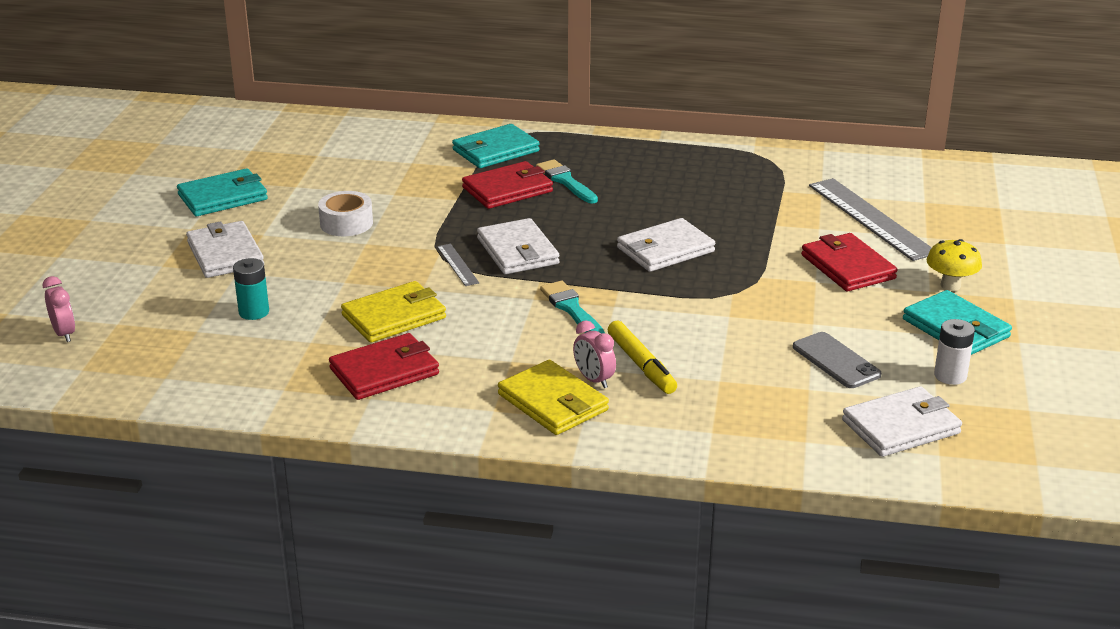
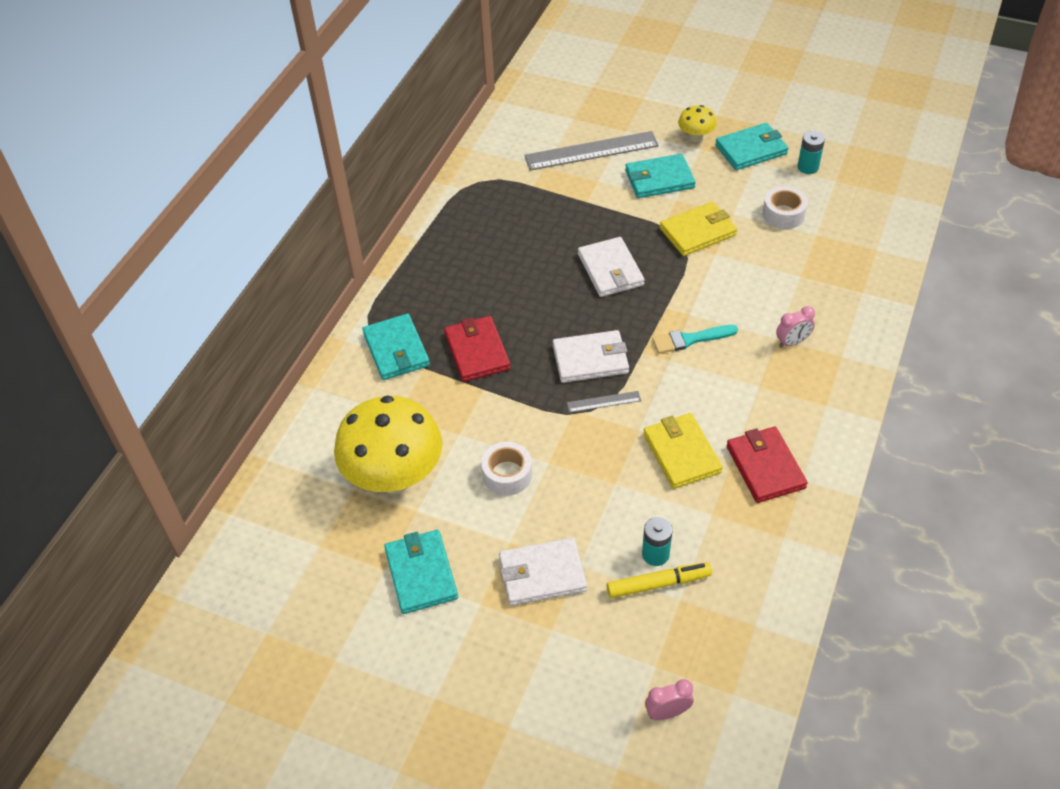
camera: 75 degrees left, 20 degrees up
(333, 171) = (394, 477): none -> yellow mushroom
(553, 402) = (819, 370): yellow wallet -> yellow wallet (698, 232)
(565, 181) = (474, 311): turquoise brush -> none
(641, 365) = (775, 313): yellow marker -> yellow marker (658, 584)
(836, 361) = (783, 214): grey phone -> white tape
(847, 267) = (659, 179): red wallet -> turquoise wallet
(901, 427) = (863, 203): white wallet -> none
(950, 376) = (808, 167): white battery -> turquoise battery

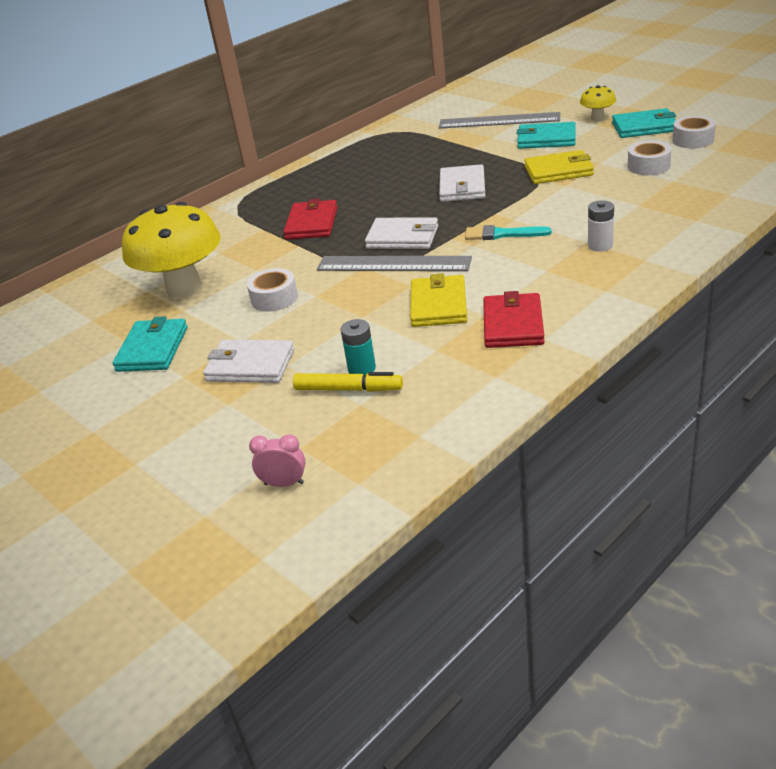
camera: 25 degrees right, 15 degrees down
(396, 350) = (249, 216): turquoise wallet -> none
(604, 402) = (393, 264): grey ruler -> grey ruler, size x2.17
(792, 342) = (600, 245): pink clock -> white battery
(808, 167) = (693, 140): turquoise battery -> white tape

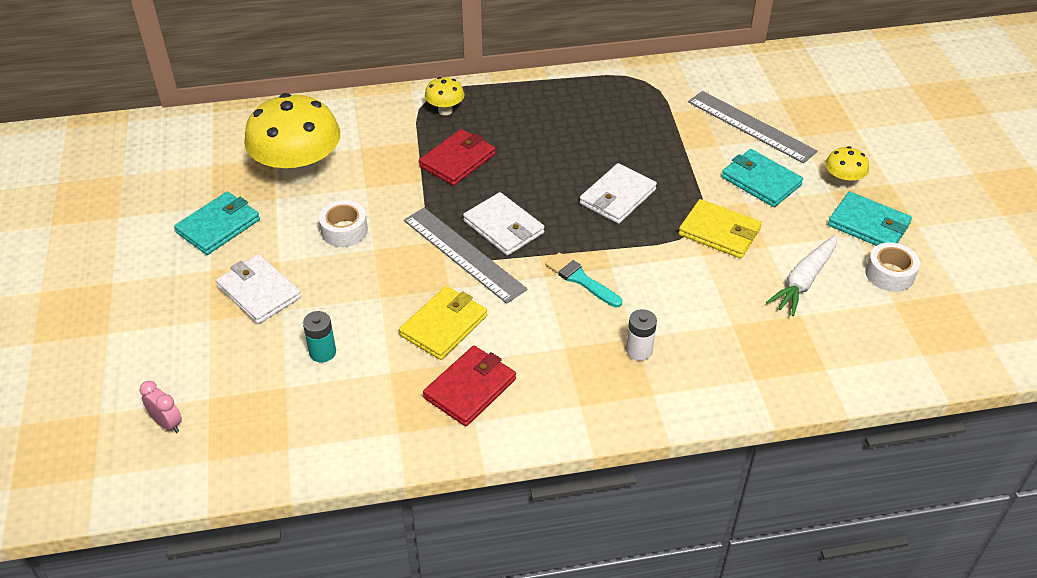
camera: 30 degrees right, 10 degrees up
(261, 205) = (445, 110): none -> yellow mushroom
(348, 389) = (293, 366): yellow marker -> none
(648, 166) = (803, 281): white tape -> white carrot

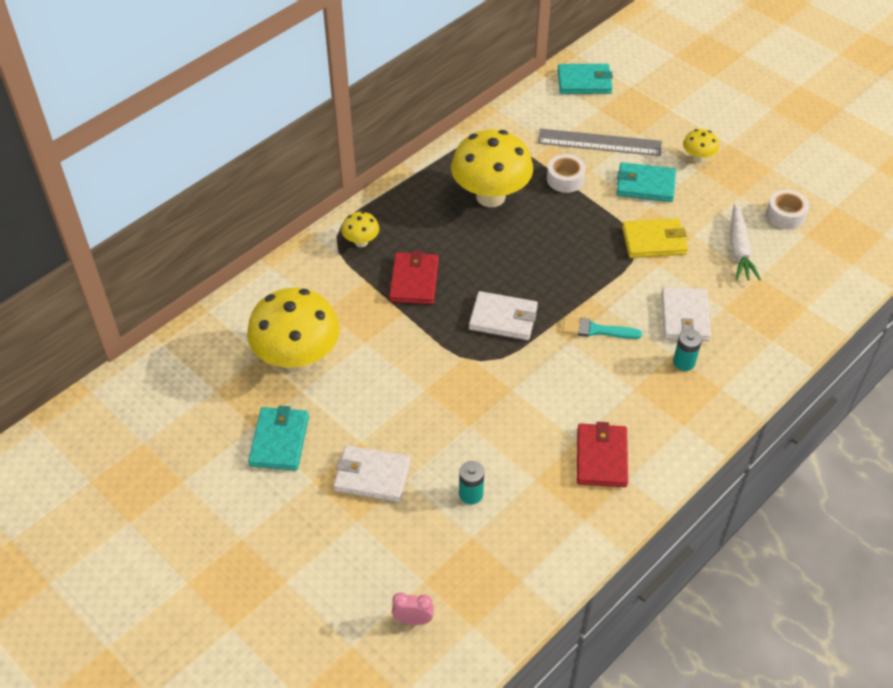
camera: 35 degrees left, 5 degrees up
(344, 231) = (386, 388): white tape -> white tape (565, 179)
(444, 325) = (537, 421): yellow wallet -> none
(463, 254) = (495, 357): grey ruler -> none
(597, 125) = (490, 196): none -> yellow mushroom
(617, 197) = (560, 249): white wallet -> white wallet (684, 317)
(639, 350) = (684, 362): white battery -> turquoise battery
(868, 225) = (742, 184): turquoise wallet -> turquoise wallet (584, 82)

